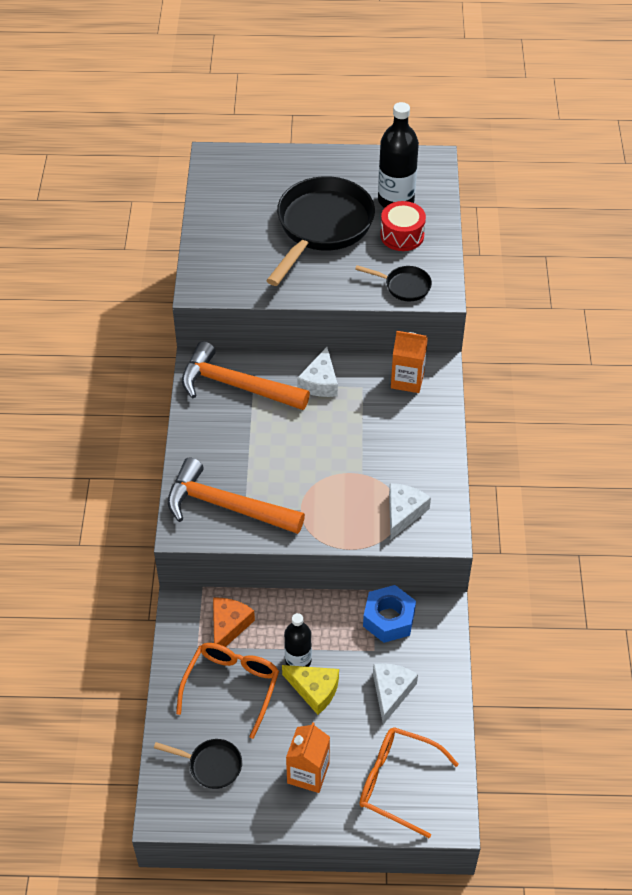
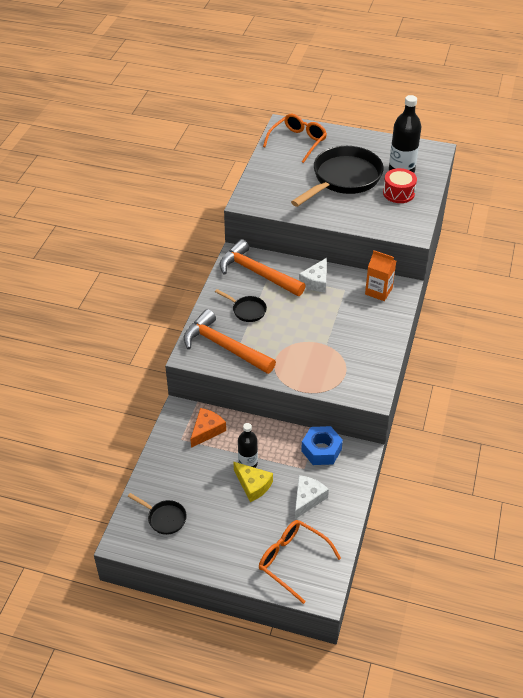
camera: 15 degrees right, 5 degrees down
(231, 687) = (195, 470): orange glasses -> orange glasses (297, 142)
(308, 773) = (230, 539): orange carton -> none
(403, 512) = (348, 376): white cheese -> none
(404, 286) = (389, 225): black pan -> black pan (247, 310)

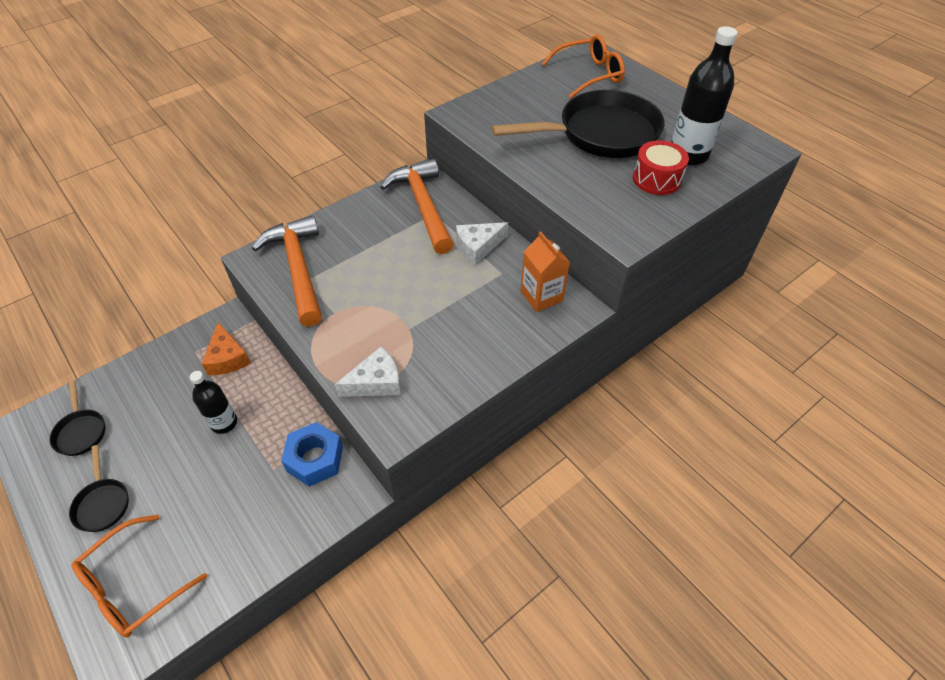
camera: 35 degrees right, 5 degrees up
(206, 430) = (227, 358): orange cheese -> orange cheese turned 90 degrees clockwise
(247, 310) = (366, 241): black pan -> black pan (102, 503)
(253, 485) = (201, 453): yellow cheese -> none
(293, 561) = (134, 584): orange glasses -> orange glasses turned 120 degrees counterclockwise
(307, 499) = (235, 512): white cheese -> white cheese (376, 382)

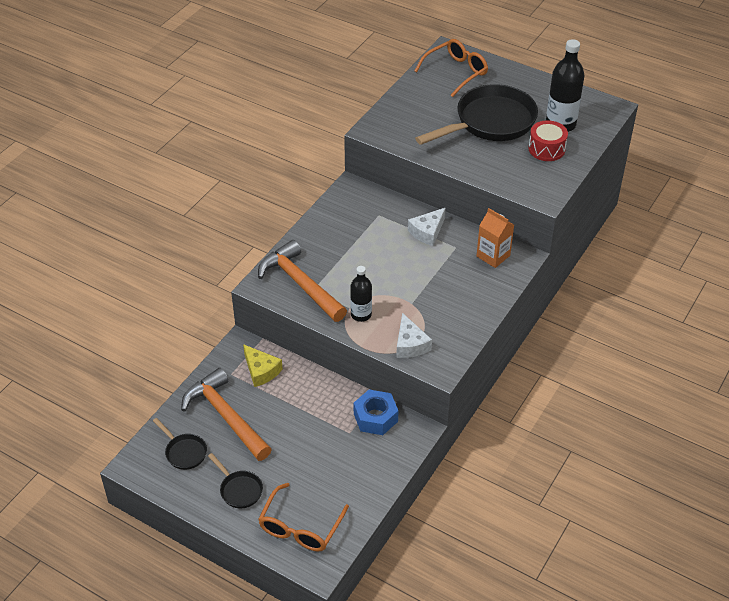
camera: 20 degrees left, 5 degrees down
(224, 423) = (291, 414): black bottle -> black bottle (361, 315)
(227, 358) = (261, 371): orange cheese -> yellow cheese
(376, 382) = (410, 344): white cheese -> white cheese turned 120 degrees clockwise
(423, 206) = (366, 211): orange hammer -> orange hammer (226, 416)

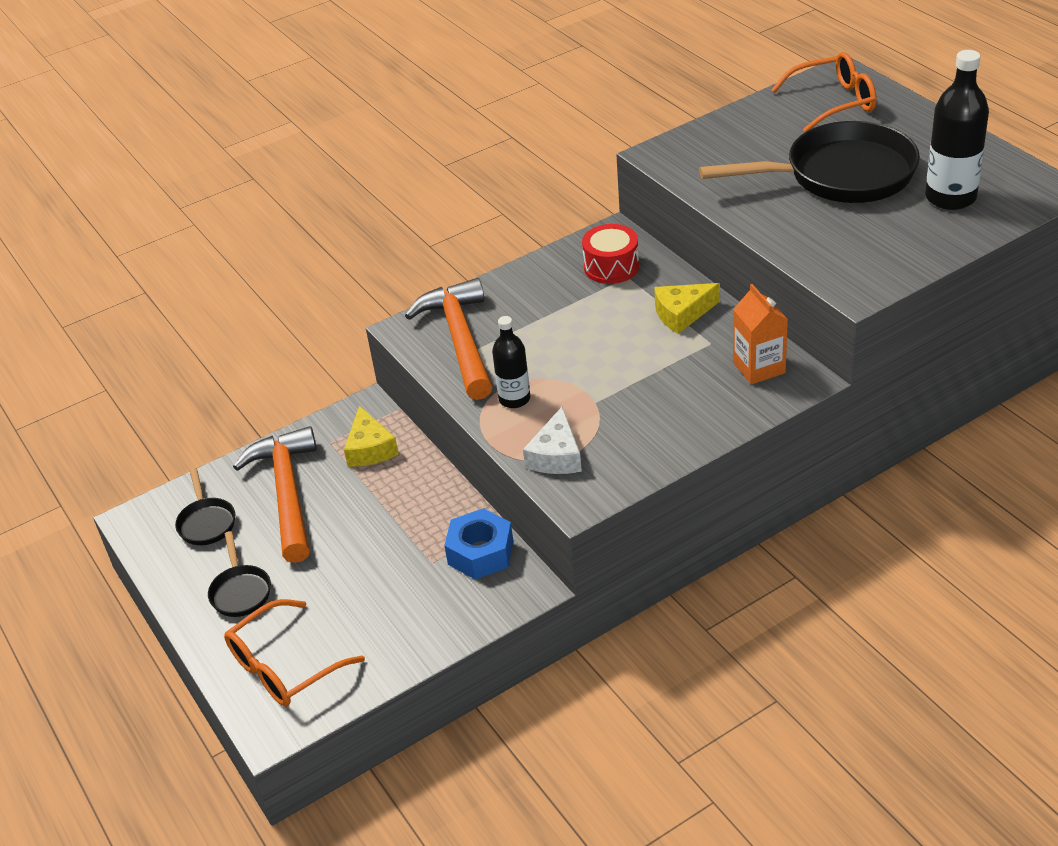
camera: 30 degrees right, 5 degrees down
(427, 232) = (682, 314): white cheese -> yellow cheese
(546, 149) = (905, 226): red drum -> red drum (611, 267)

